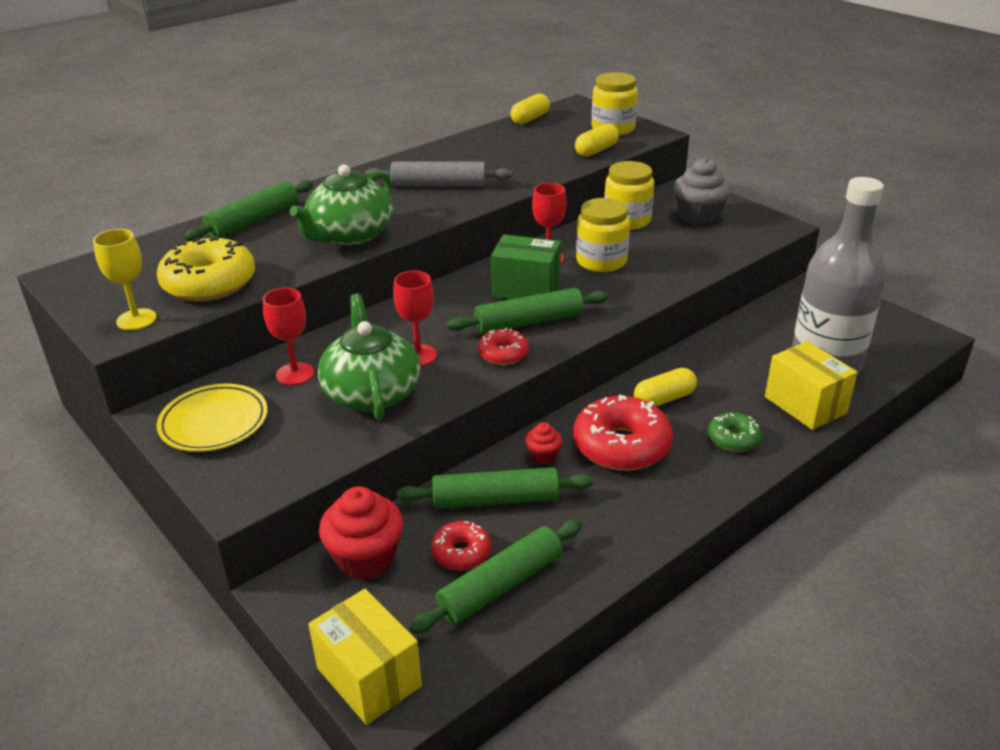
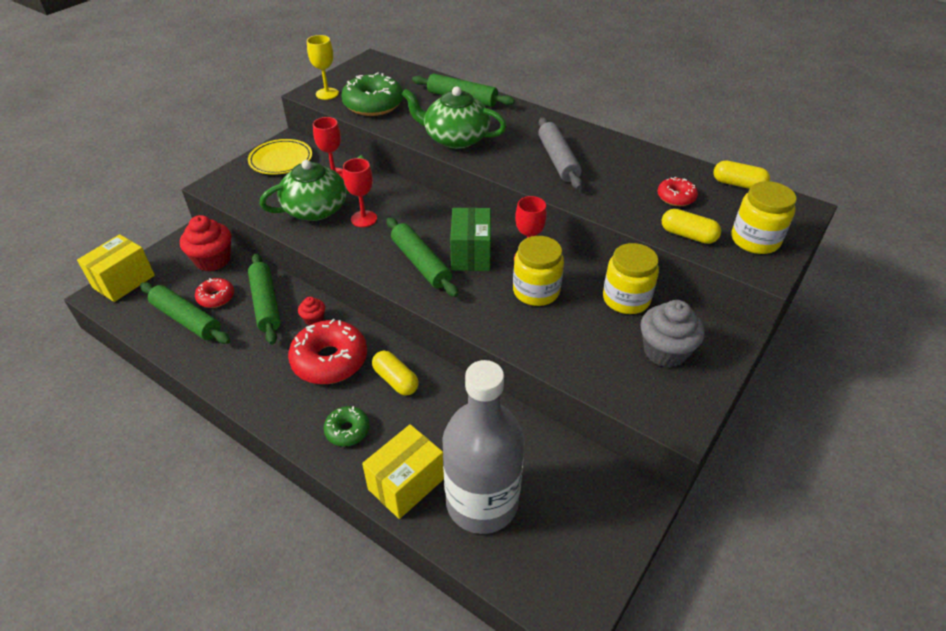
camera: 75 degrees right, 10 degrees up
(209, 283) = (373, 104): yellow donut -> green donut
(503, 354) = (373, 257): red donut -> red donut (676, 197)

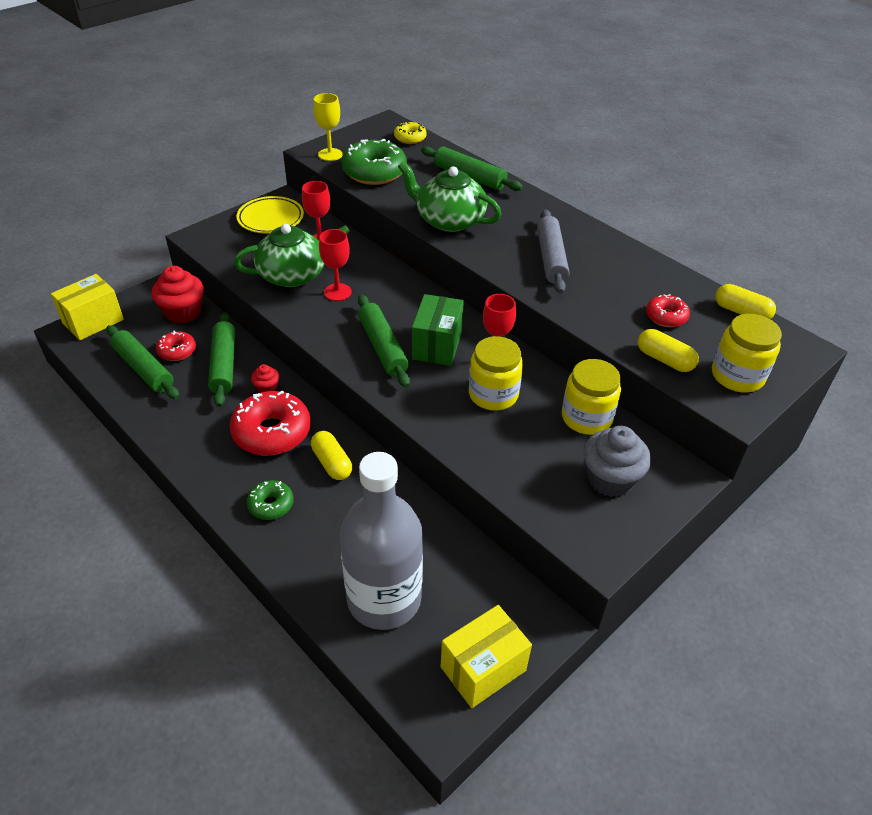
camera: 10 degrees right, 0 degrees up
(397, 71) = (410, 138): none -> yellow donut
(406, 484) = (314, 567): yellow box -> yellow box (483, 669)

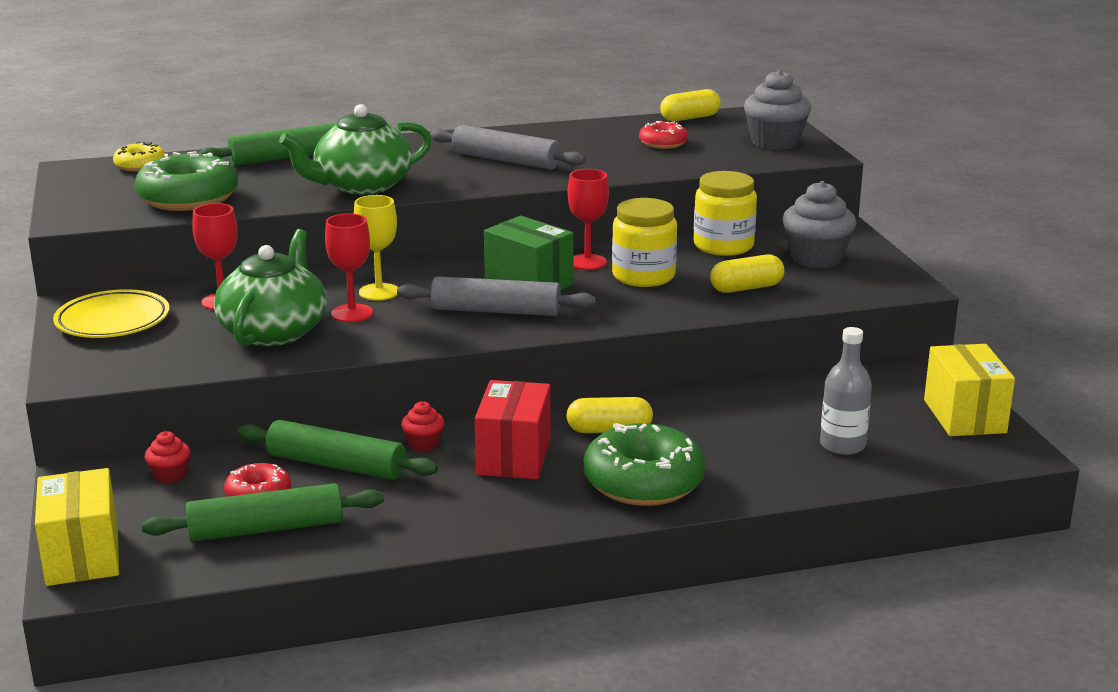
camera: 60 degrees left, 20 degrees down
(183, 312) = (170, 475): red cupcake -> red cupcake, size x0.51
(271, 505) = (643, 482): green donut -> green donut, size x1.86
(272, 432) = (513, 457): red donut -> red box
(330, 154) = (96, 212): yellow goblet -> yellow goblet (379, 292)
(382, 347) = (496, 311): green rolling pin -> grey rolling pin
(384, 599) = (842, 445): grey bottle -> grey bottle, size x0.49
(664, 360) = (724, 159): yellow capsule -> yellow capsule (746, 288)
(737, 376) = (775, 142): yellow jar -> grey cupcake

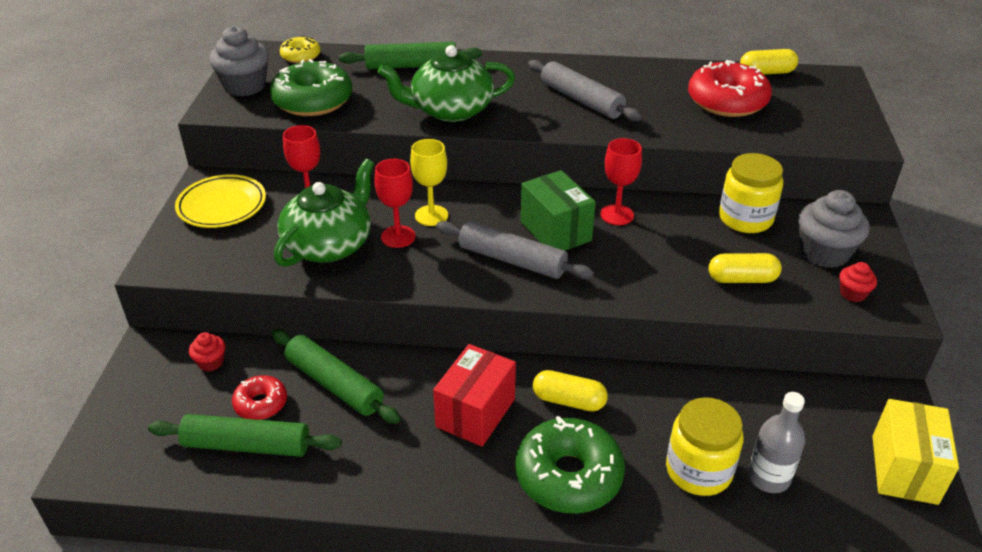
camera: 20 degrees right, 15 degrees up
(82, 556) = (105, 437): yellow box -> none
(423, 444) = (412, 377): red cupcake -> red cupcake (852, 294)
(643, 276) = (657, 243): yellow jar -> yellow jar (698, 470)
(663, 143) = (727, 101): red donut -> red donut, size x1.86
(775, 142) = (830, 118): grey cupcake -> grey cupcake (245, 86)

